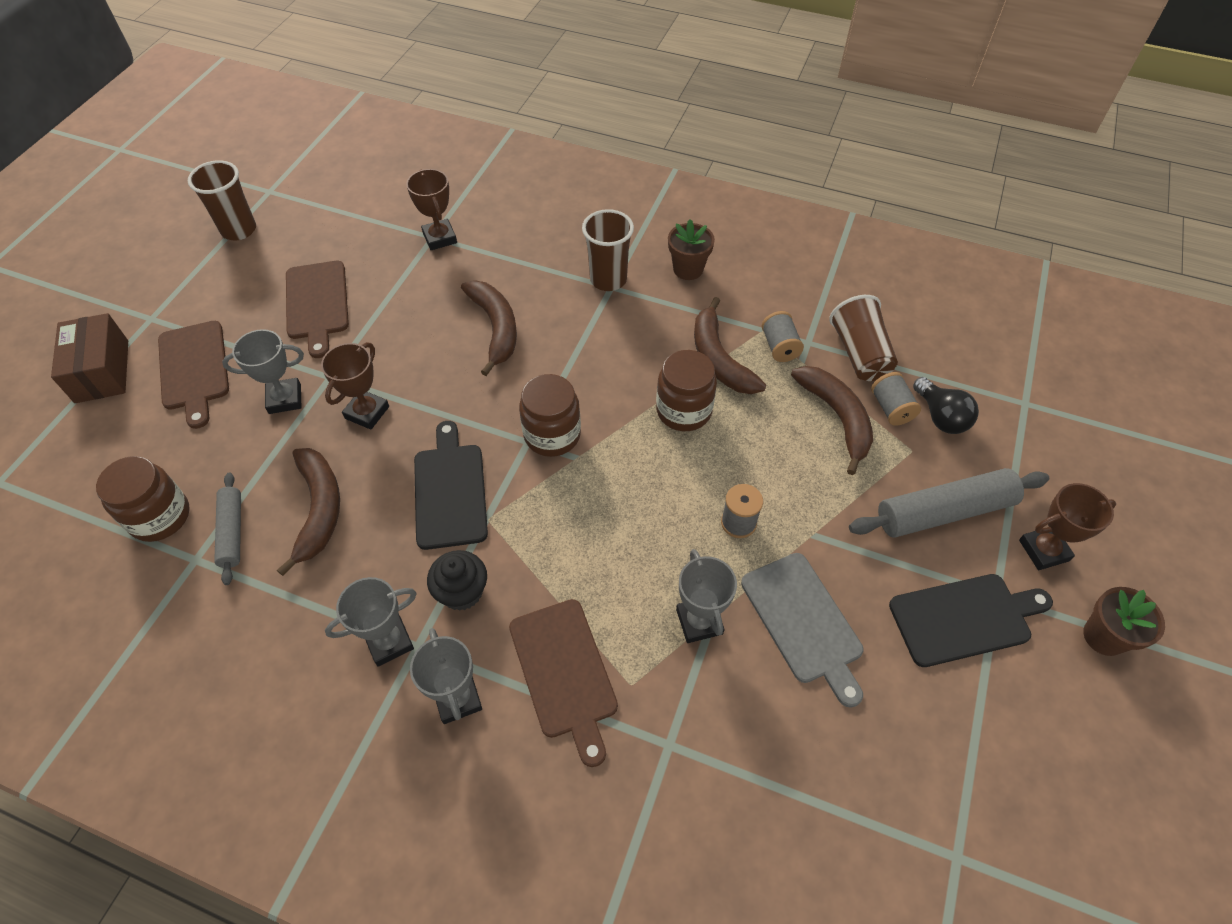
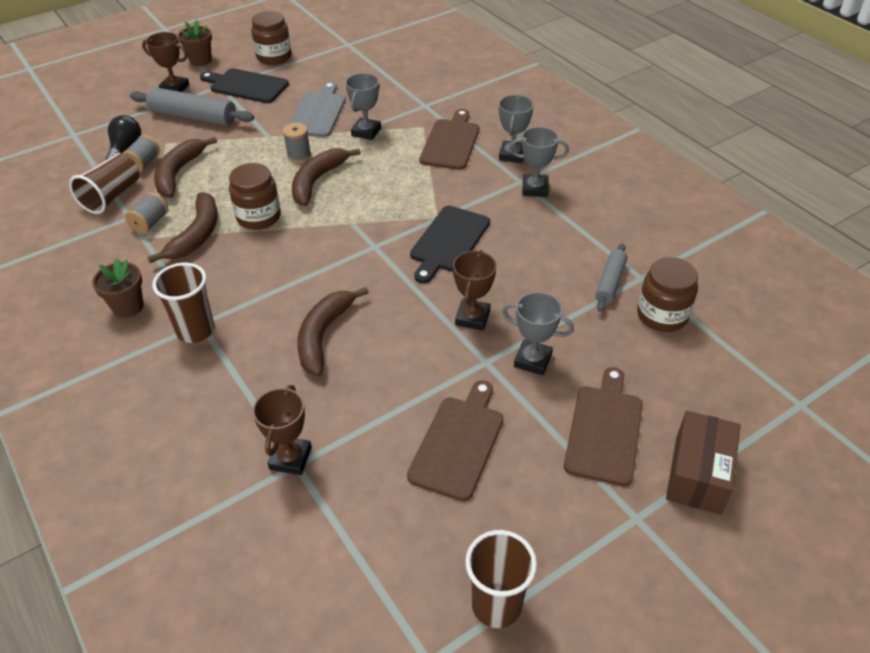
camera: 145 degrees left, 10 degrees down
(319, 510) = (543, 269): brown banana -> brown banana (317, 181)
(367, 412) = (472, 318): brown trophy -> brown trophy turned 45 degrees counterclockwise
(462, 592) = (479, 192): black cupcake -> none
(552, 435) = (355, 242): brown jar -> brown jar (274, 57)

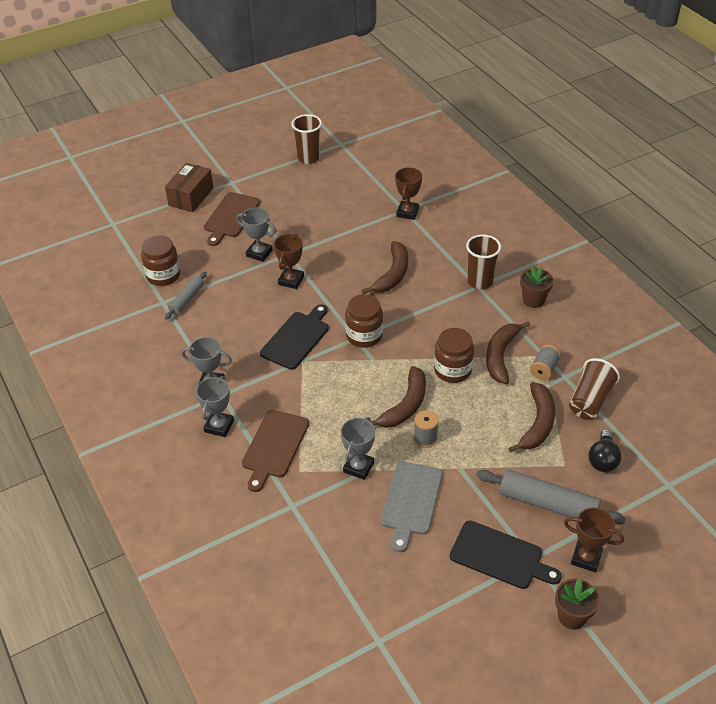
camera: 175 degrees left, 0 degrees up
(143, 164) = (576, 438): grey spool -> none
(274, 57) = (475, 616): brown jar -> brown jar (364, 336)
(458, 443) = (314, 215): brown cutting board -> none

